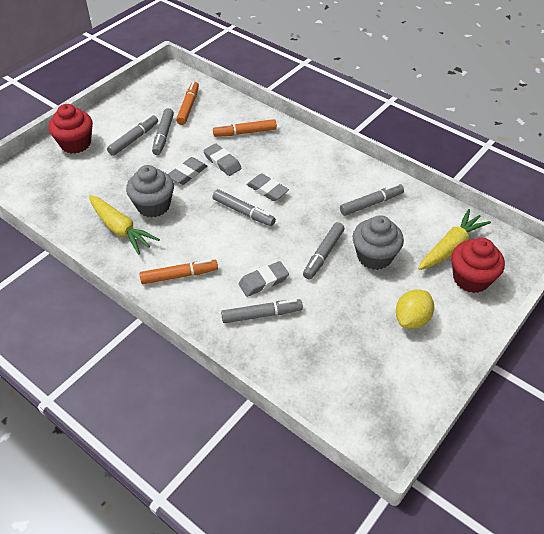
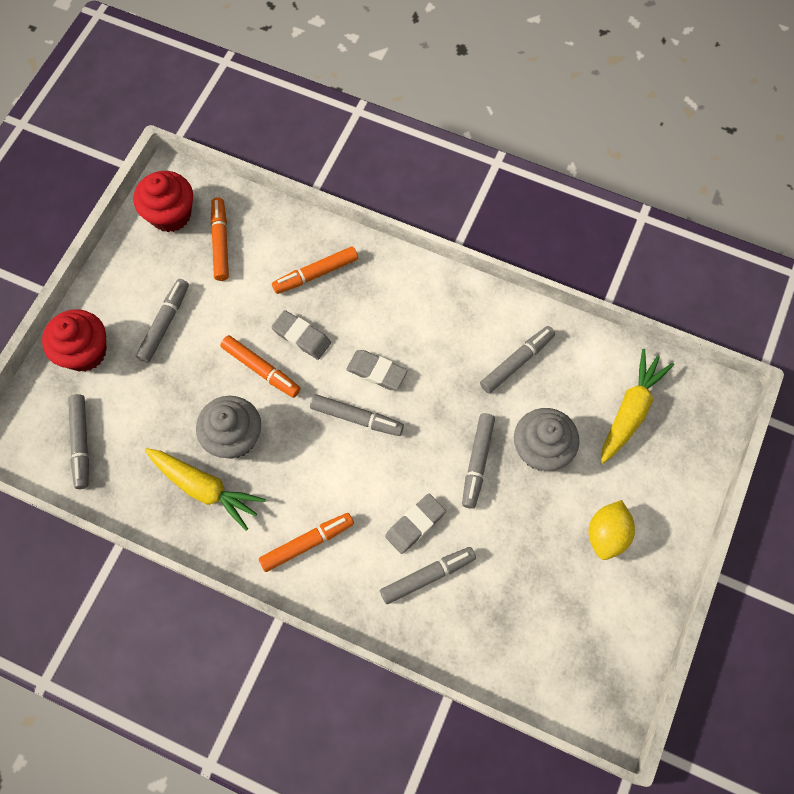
camera: 15 degrees left, 20 degrees up
(163, 135) = (204, 306): grey marker -> grey marker (81, 443)
(187, 173) = (261, 369): grey eraser -> orange marker
(471, 279) = (664, 454): red cupcake -> red cupcake (171, 214)

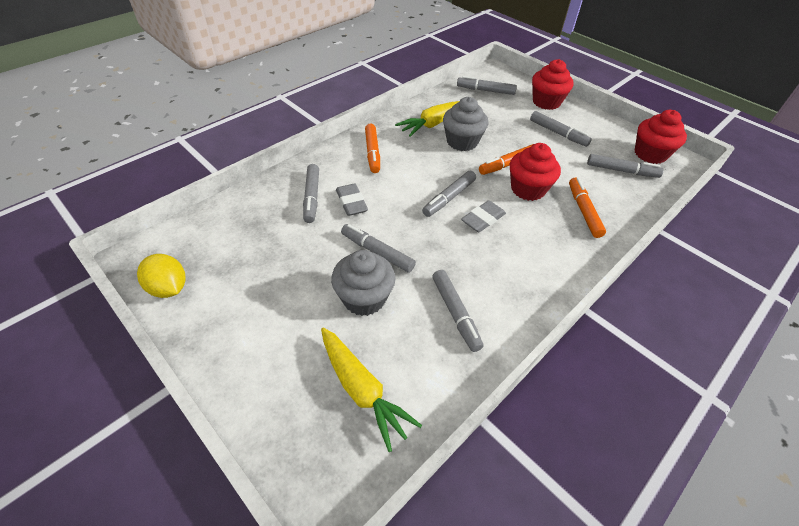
camera: 110 degrees right, 20 degrees down
(220, 243) = (621, 171): orange marker -> grey marker
(301, 337) = (528, 189): grey eraser -> red cupcake
(607, 534) = (262, 314): yellow lemon -> yellow lemon (169, 288)

